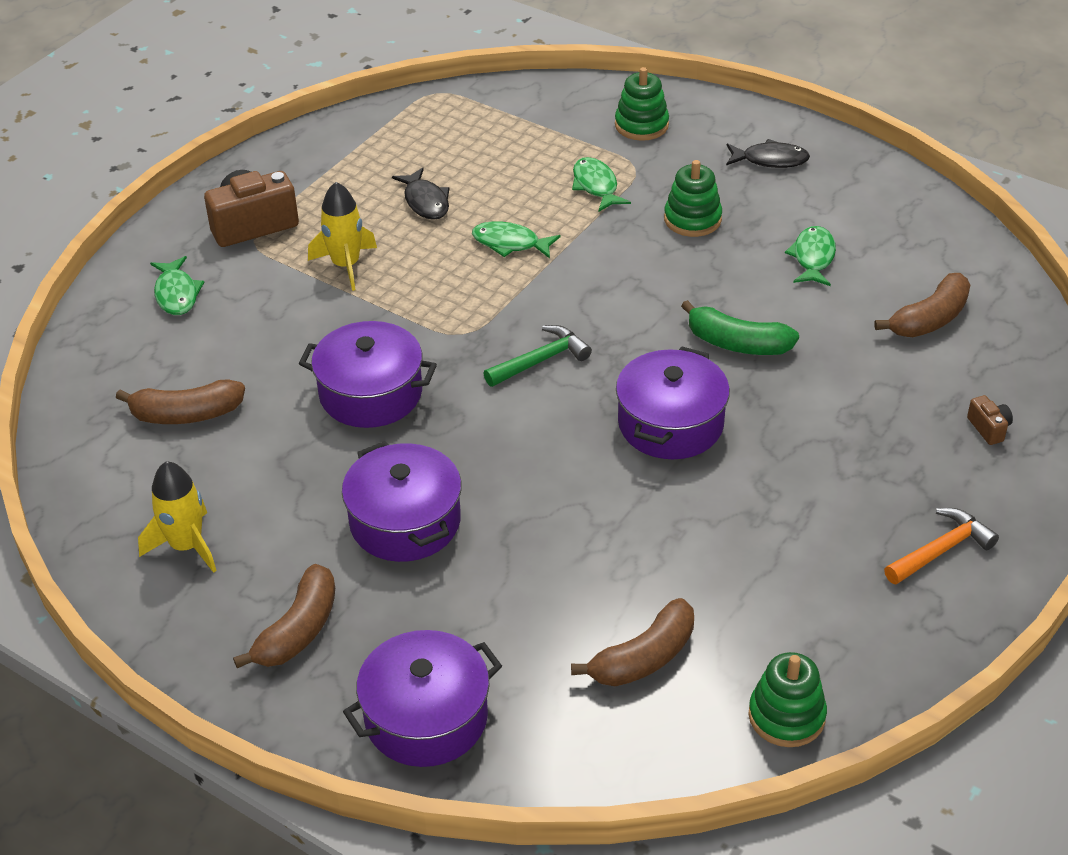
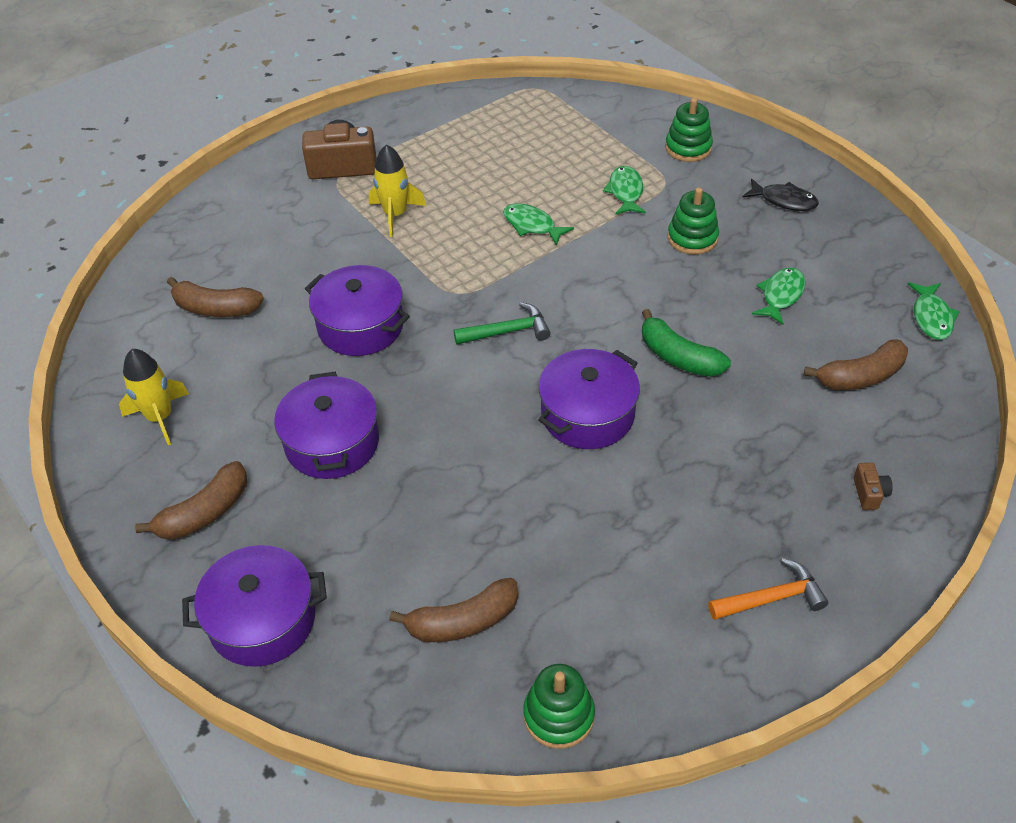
camera: 20 degrees right, 5 degrees up
(176, 294) = (259, 209): green fish -> green fish (931, 317)
(425, 201) = (482, 176): black fish -> none

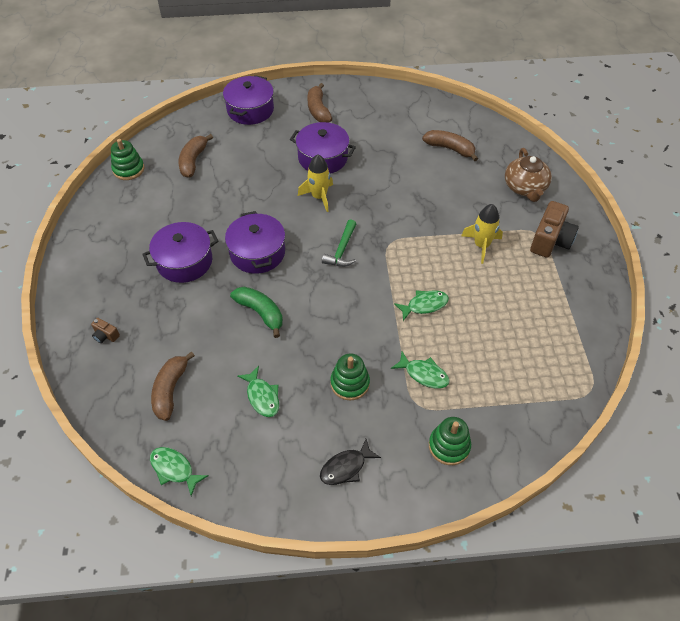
camera: 120 degrees right, 5 degrees up
(160, 417) = (386, 112): yellow rocket -> yellow rocket (319, 197)
(215, 308) = (450, 149): brown banana -> brown banana turned 75 degrees clockwise
(256, 212) = (525, 188): none -> brown teapot
(360, 326) = (394, 195): purple pot -> purple pot (184, 261)
(678, 357) = (260, 313): green banana -> green banana turned 60 degrees clockwise
(771, 598) = (101, 260): orange hammer -> none

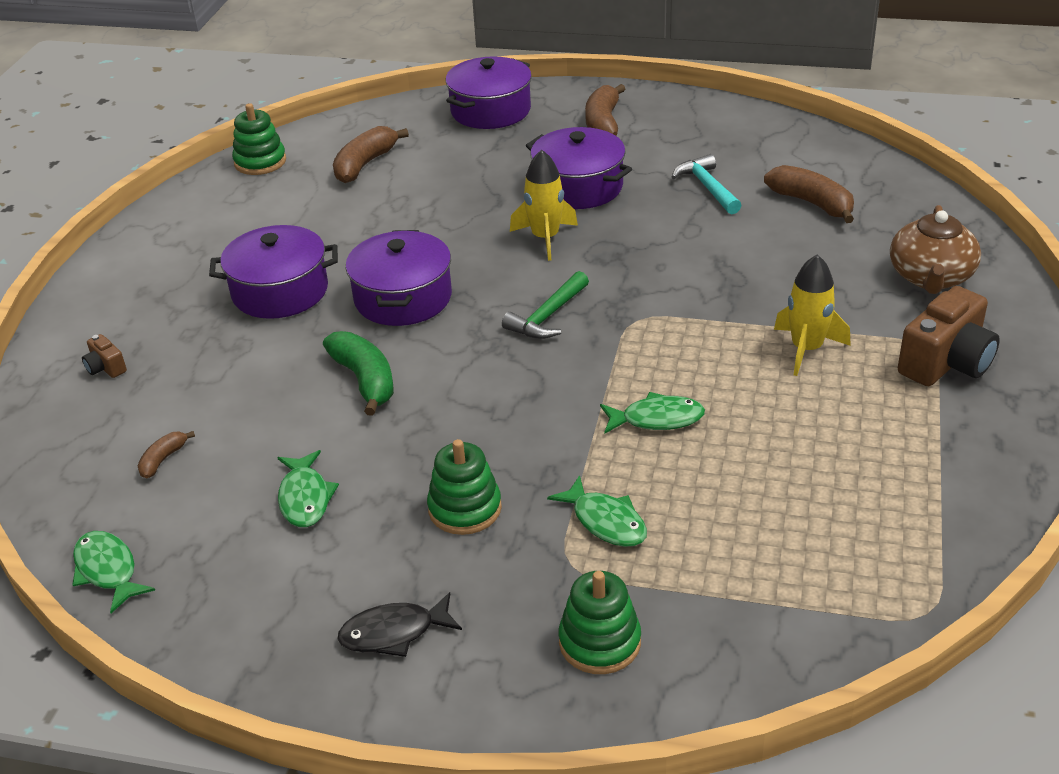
camera: 20 degrees right, 15 degrees down
(170, 390) = (163, 459): brown banana -> brown banana, size x0.53
(392, 147) = (707, 187): none -> turquoise hammer

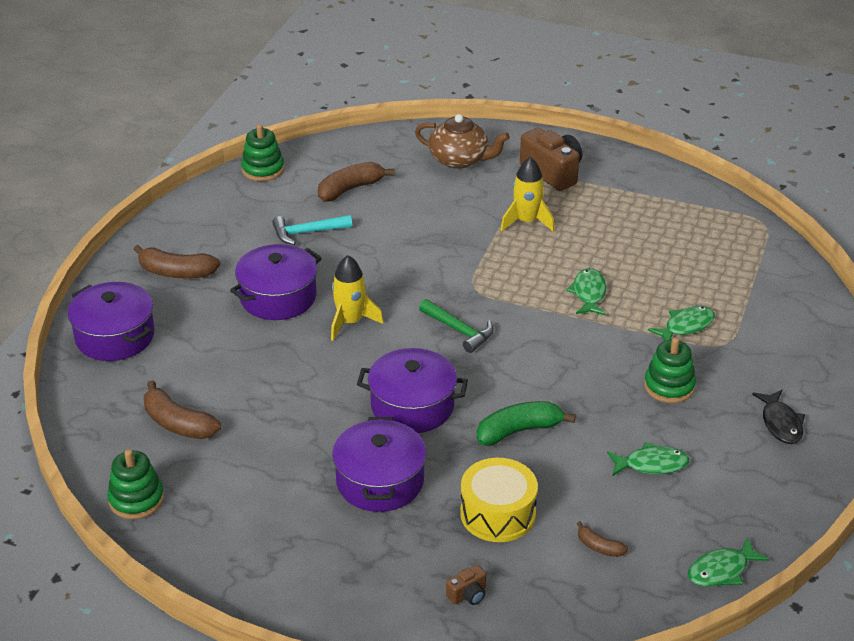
camera: 85 degrees left, 0 degrees up
(225, 377) = (498, 514): none -> yellow drum
(599, 642) = (786, 339): green stacking toy -> green stacking toy (263, 169)

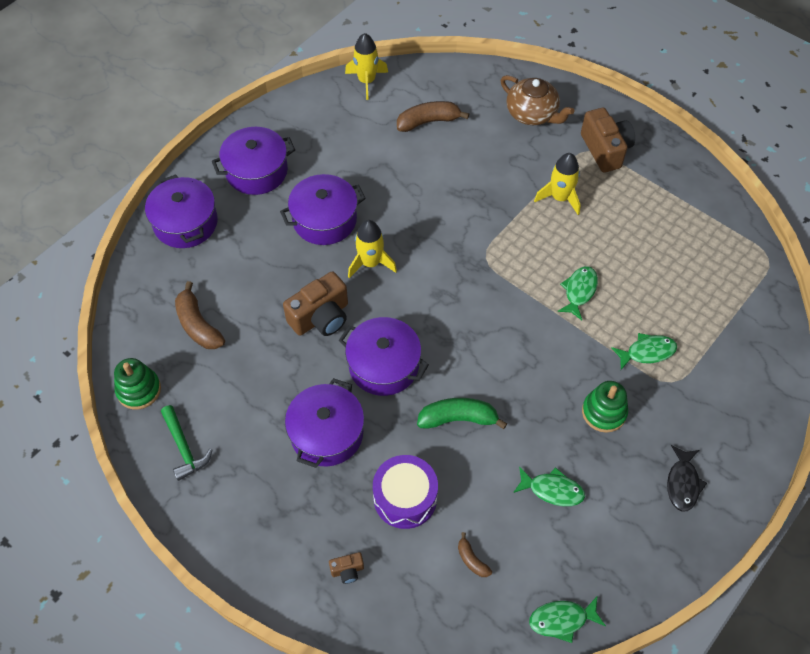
camera: 20 degrees right, 20 degrees up
(176, 272) = (256, 171): brown banana -> purple pot
(263, 169) = (366, 81): green stacking toy -> yellow rocket
(307, 232) = (375, 158): turquoise hammer -> none
(319, 382) = (321, 317): none -> brown camera
(459, 330) = (454, 298): green hammer -> green hammer (184, 447)
(498, 514) = (405, 498): yellow drum -> purple drum

